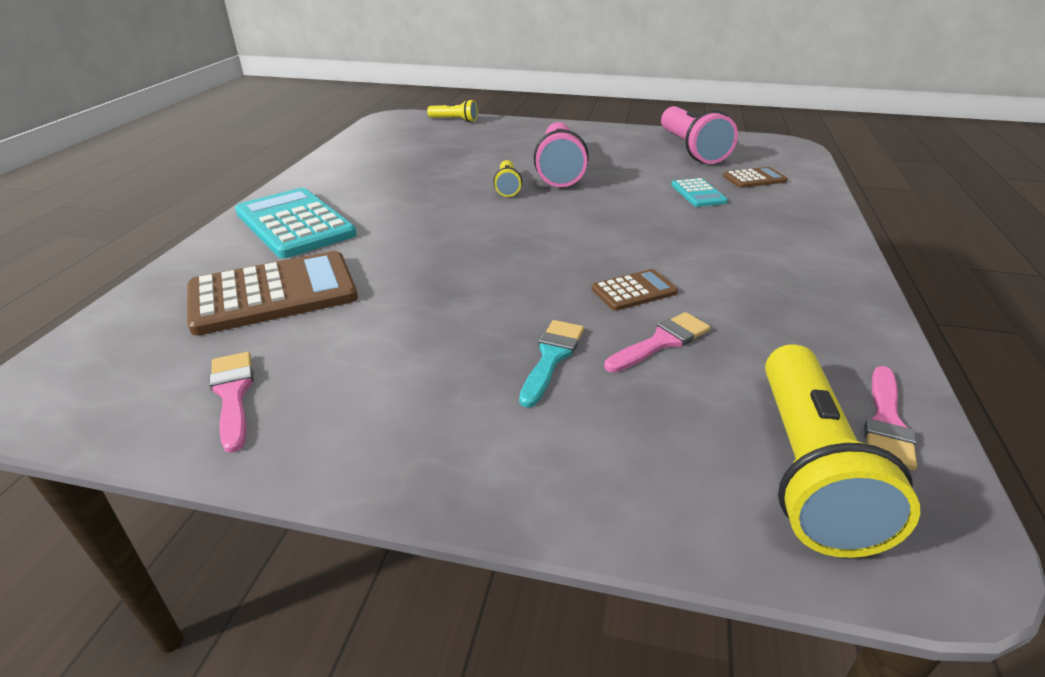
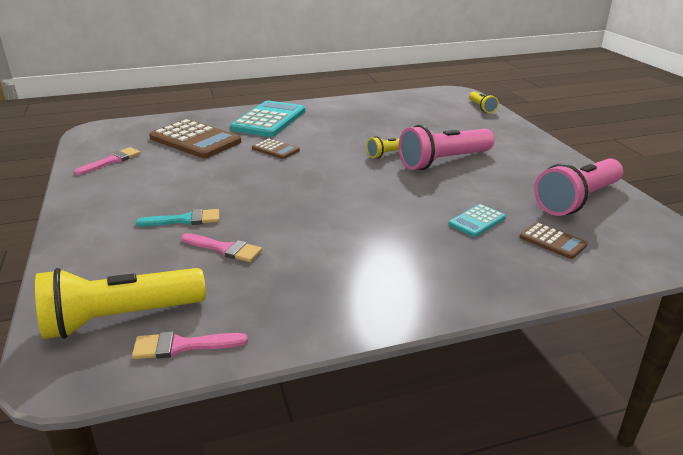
camera: 60 degrees right, 5 degrees down
(634, 291) = (281, 227): brown calculator -> brown calculator (275, 149)

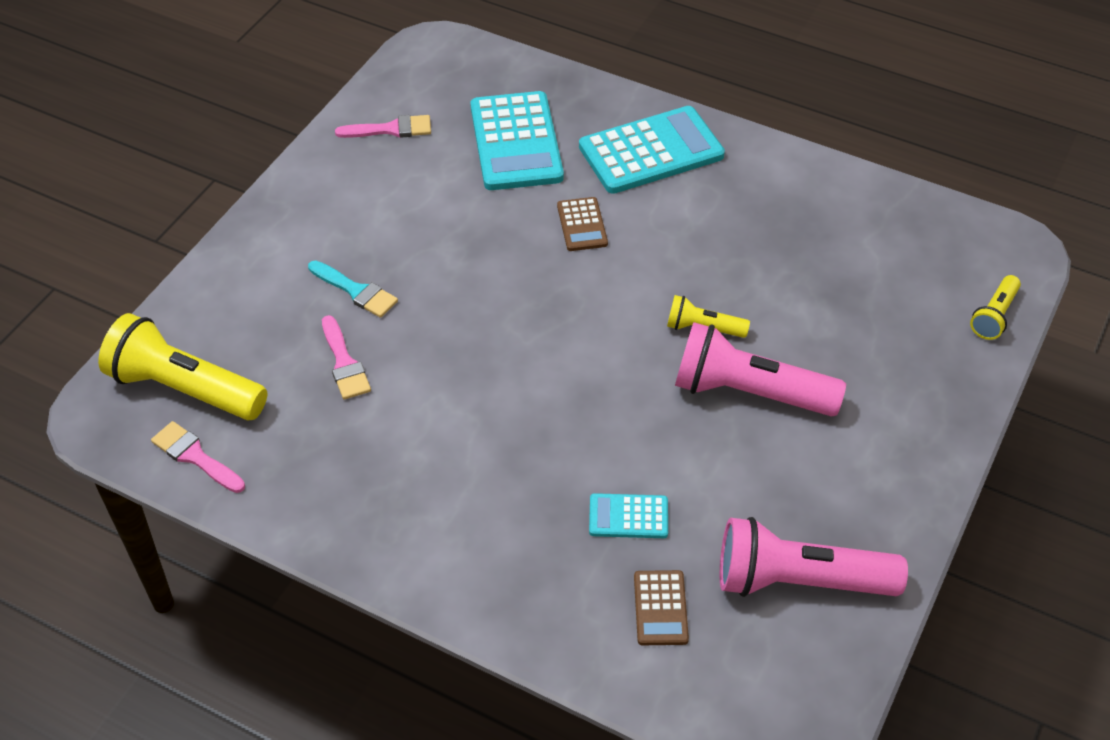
camera: 45 degrees right, 20 degrees up
(195, 140) = (516, 142): brown calculator -> turquoise calculator

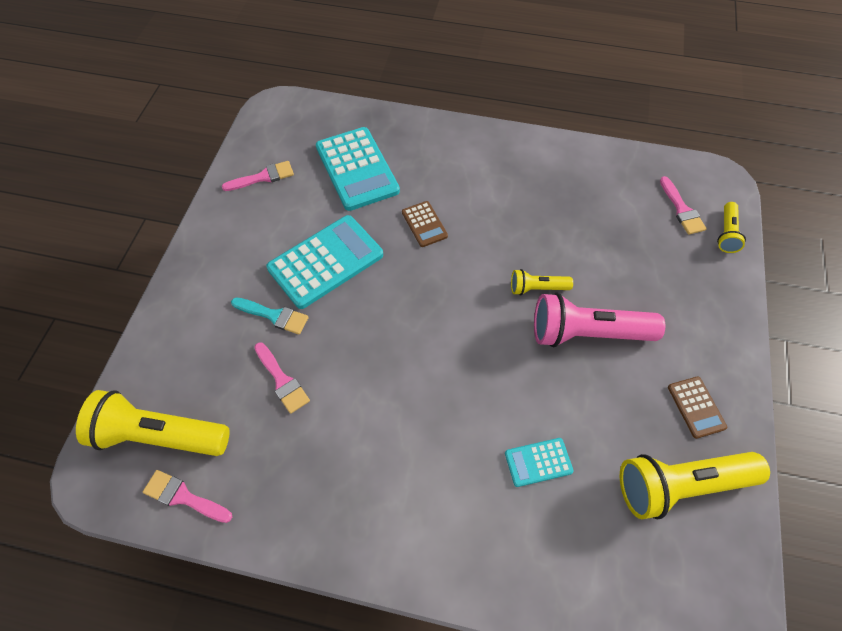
camera: 15 degrees left, 10 degrees up
(651, 151) = (453, 157): turquoise calculator -> turquoise calculator (325, 262)
(660, 608) = (589, 539): brown calculator -> brown calculator (696, 407)
(799, 581) = (680, 485): pink flashlight -> yellow flashlight
(944, 275) = (681, 209): none -> pink brush

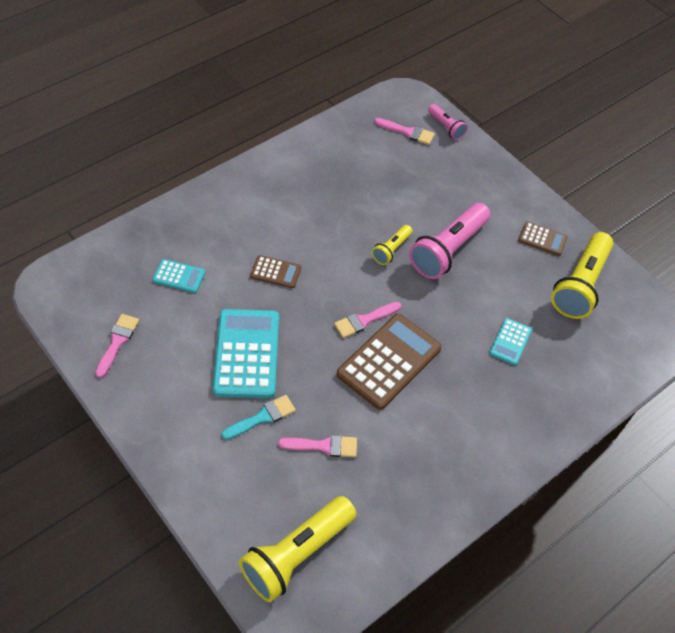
camera: 55 degrees left, 5 degrees down
(183, 497) = (362, 565): pink brush -> pink brush (364, 320)
(357, 169) = (179, 276): turquoise calculator -> turquoise calculator, size x0.50
(414, 370) = (389, 361): none -> brown calculator
(726, 233) = (446, 127): yellow flashlight -> pink flashlight

